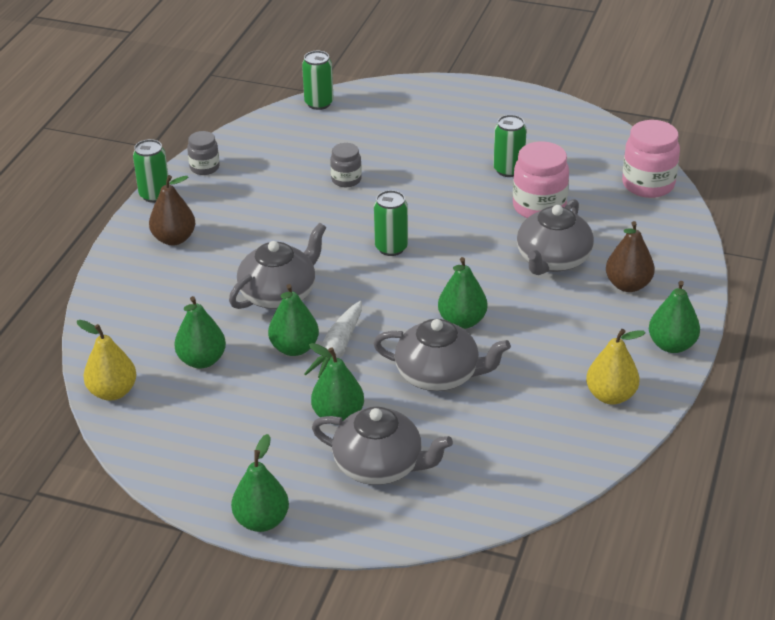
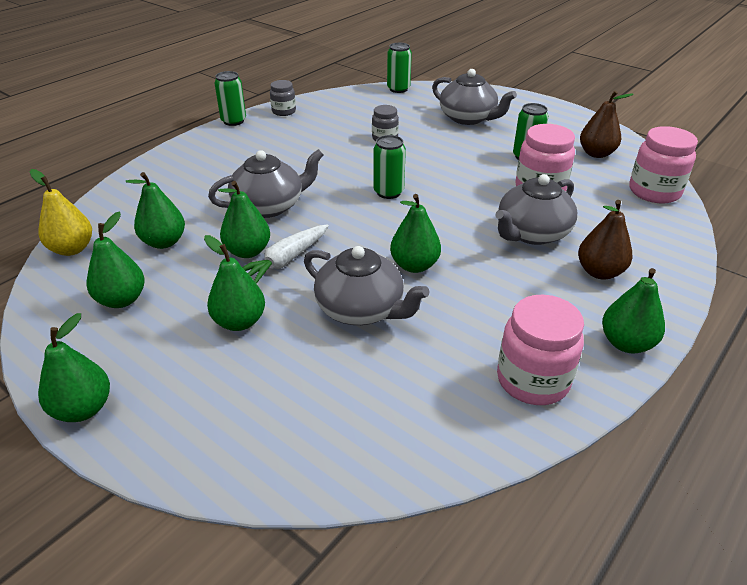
camera: 20 degrees right, 0 degrees up
(174, 239) = (222, 151): brown pear -> brown pear (596, 154)
(211, 426) = (122, 300): none -> green pear
(380, 465) = (241, 385): grey teapot -> grey teapot (468, 118)
(610, 396) = (532, 380): yellow pear -> pink jar

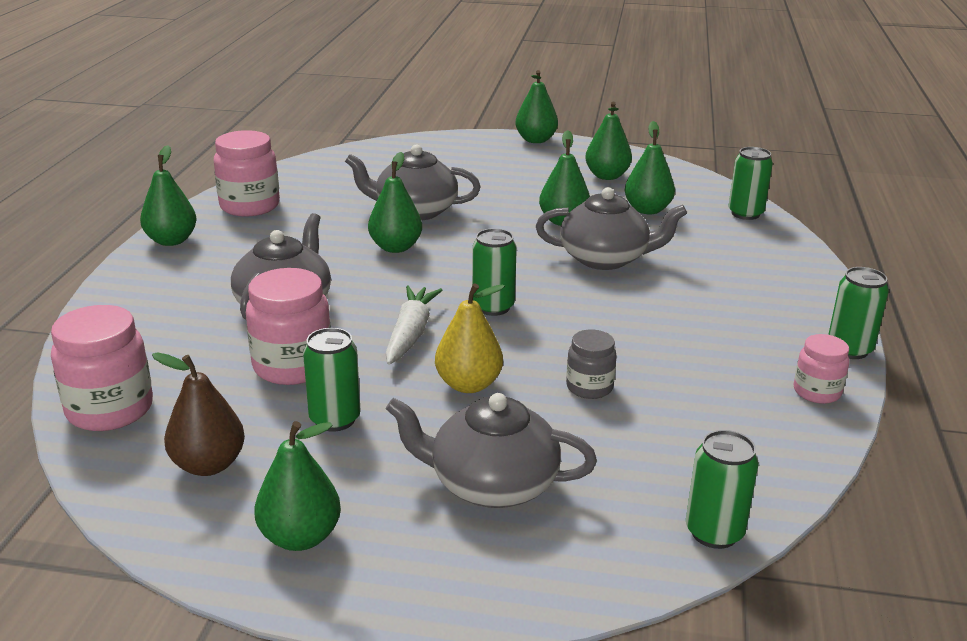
camera: 150 degrees right, 10 degrees down
(72, 249) = (710, 189): yellow pear -> yellow pear (468, 384)
(102, 214) = (745, 214): none -> green can
(239, 322) = (501, 185): green pear -> green pear (300, 537)
(269, 206) = (605, 258): grey teapot -> grey teapot turned 120 degrees counterclockwise
(284, 111) = (816, 392): grey jar -> pink jar
(285, 261) = (519, 223): white carrot -> white carrot (410, 334)
(599, 272) = (197, 286): brown pear -> none

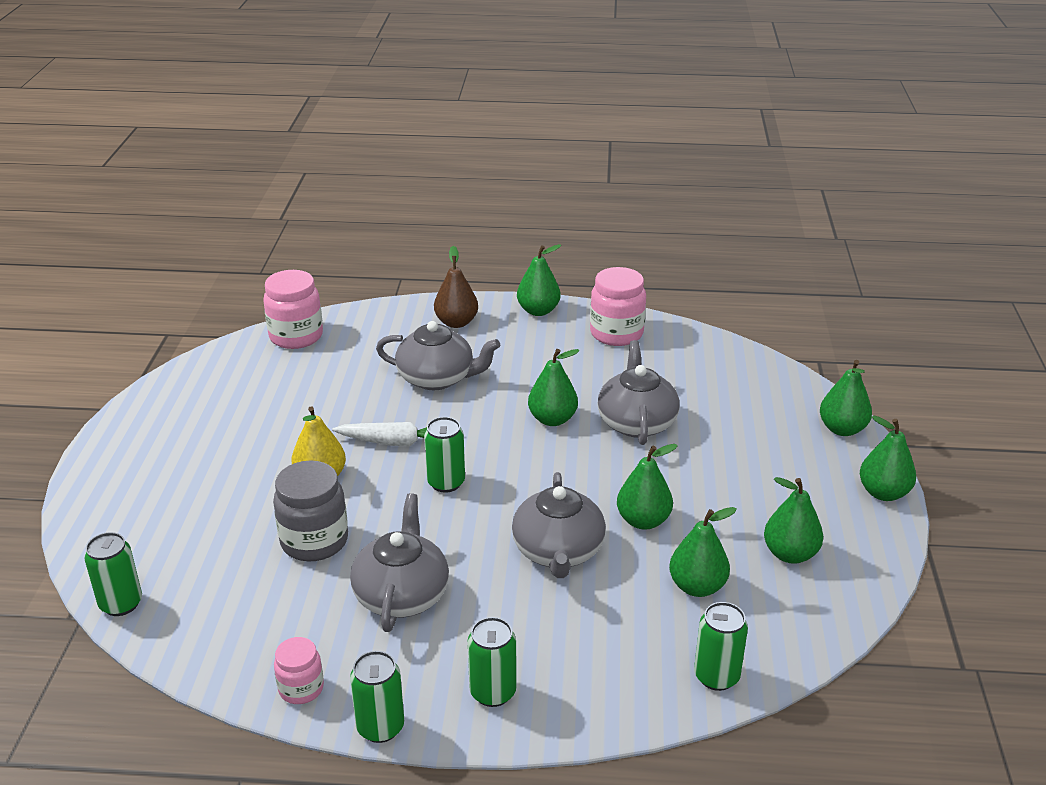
camera: 85 degrees right, 5 degrees up
(208, 465) = (233, 382): brown pear -> brown pear (456, 322)
(292, 366) = (347, 395): pink jar -> none
(300, 537) = (157, 425): green pear -> green pear (842, 429)
(335, 419) = (278, 422): green can -> green can (493, 692)
(491, 484) = (194, 496): grey teapot -> grey teapot (401, 594)
(589, 387) = (314, 541): grey jar -> grey jar, size x1.72

